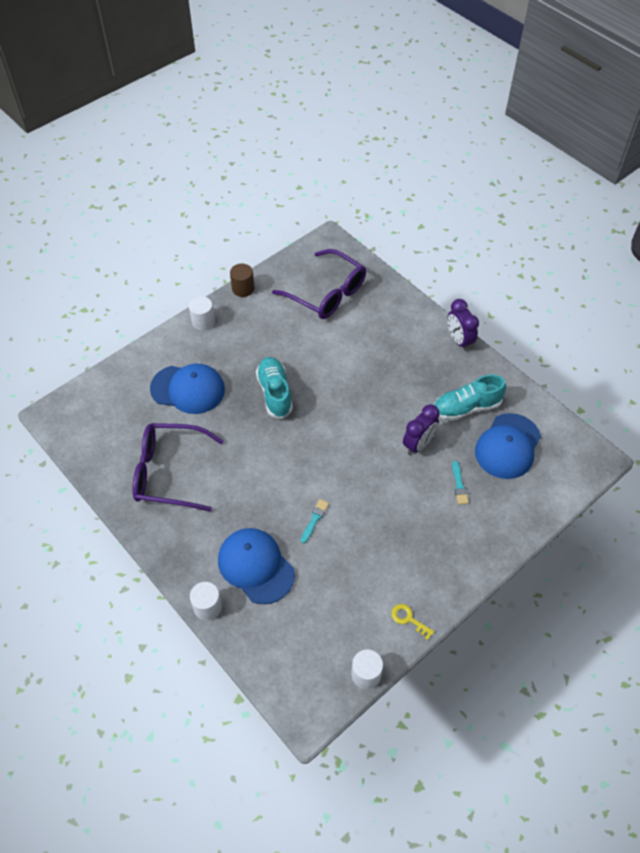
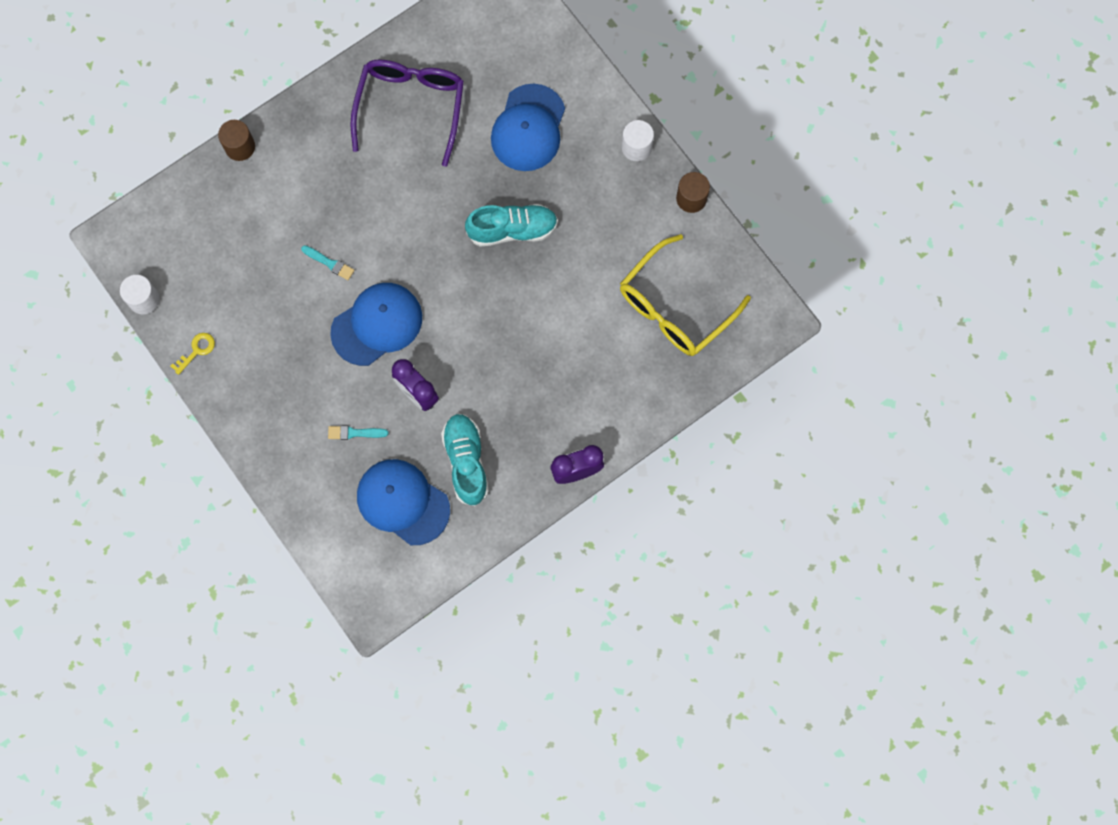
camera: 95 degrees right, 20 degrees up
(207, 607) = (240, 147): white cylinder -> brown cylinder
(256, 566) = (280, 197): blue cap -> blue cap (377, 324)
(327, 293) = (674, 307): purple glasses -> yellow glasses

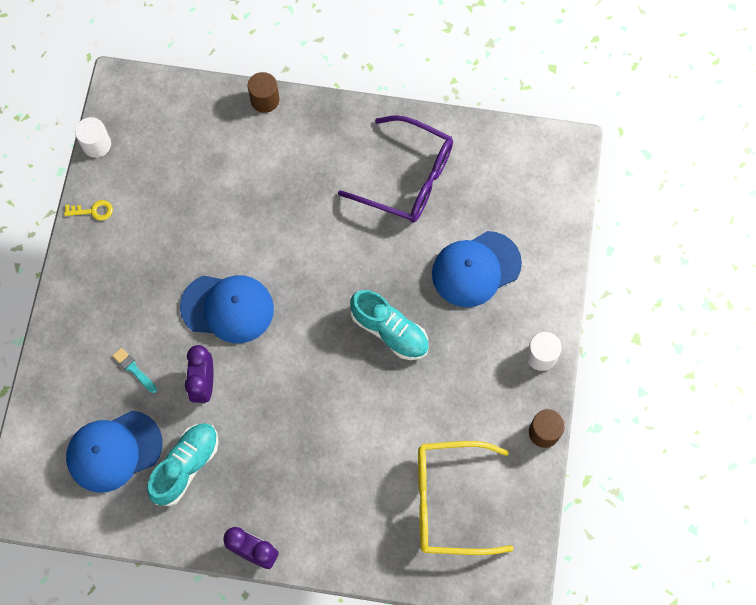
camera: 45 degrees right, 5 degrees down
(329, 263) = (240, 234): turquoise brush -> none
(403, 502) = (114, 451): blue cap -> blue cap turned 105 degrees counterclockwise
(411, 107) = (408, 178): purple glasses -> purple glasses turned 60 degrees clockwise

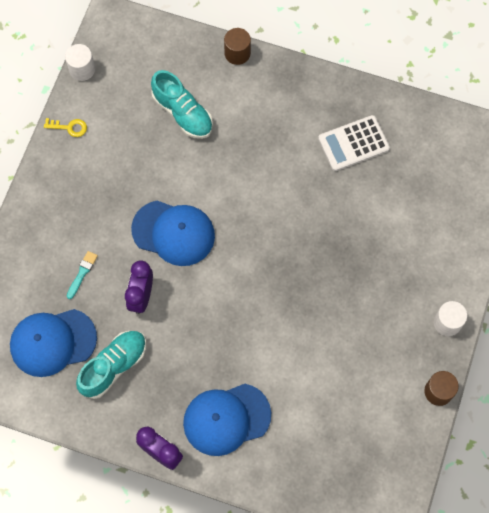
camera: 10 degrees right, 0 degrees up
(134, 369) = (82, 273): turquoise brush -> turquoise brush turned 60 degrees clockwise
(390, 331) = (314, 277): turquoise shoe -> turquoise shoe (183, 113)
(408, 178) = (353, 143): purple glasses -> white calculator
(449, 501) = (342, 438): yellow glasses -> none
(476, 269) = (401, 235): blue cap -> blue cap (226, 419)

